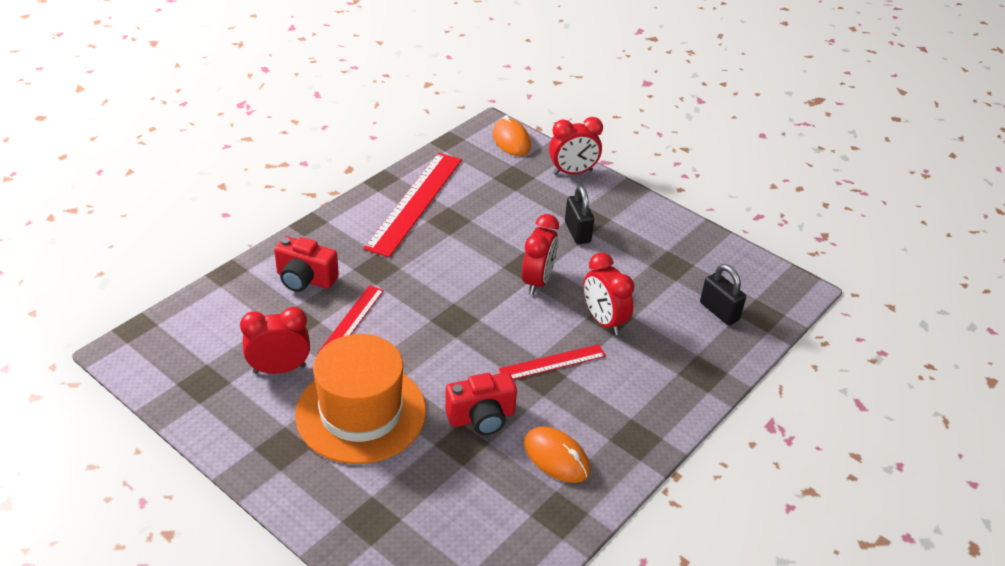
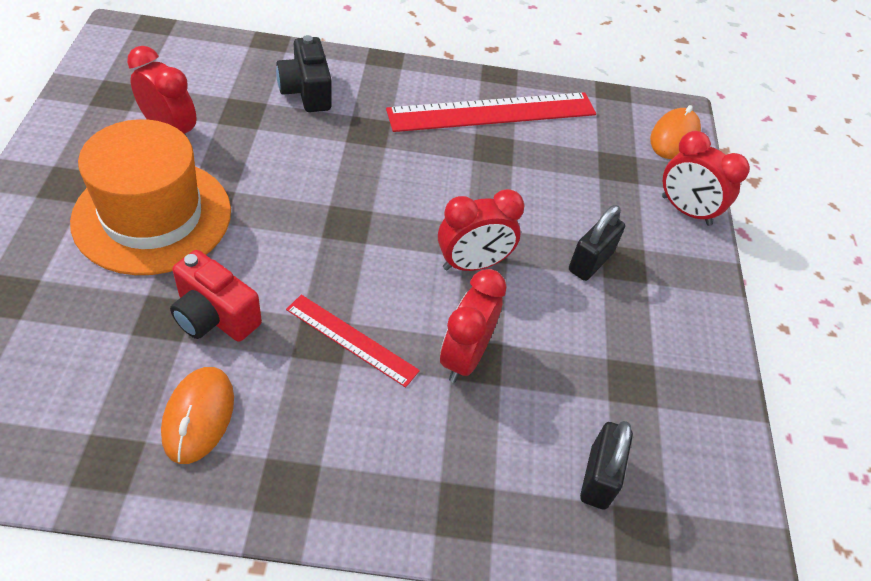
camera: 50 degrees right, 10 degrees up
(305, 279) = (306, 91): red camera -> black camera
(351, 321) = (277, 148): red ruler -> none

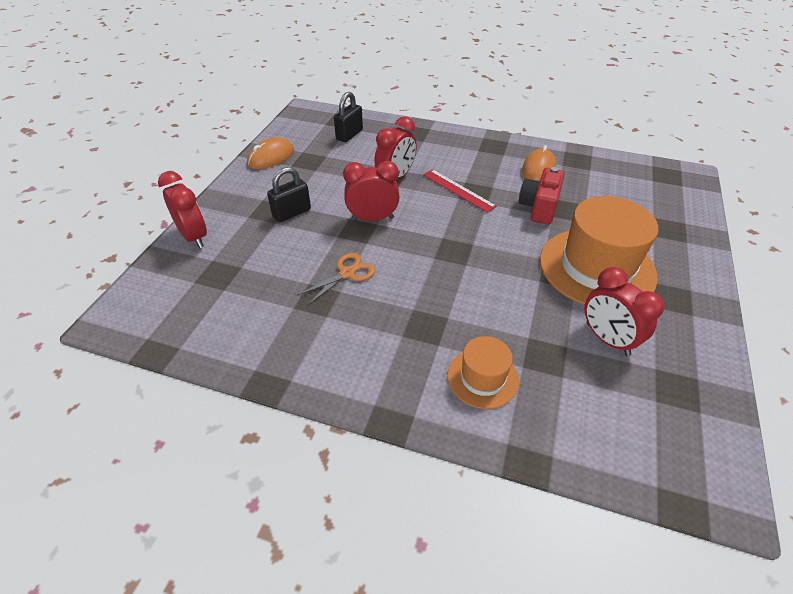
camera: 160 degrees left, 5 degrees down
(214, 316) = (539, 207): red camera -> red camera turned 120 degrees counterclockwise
(306, 91) = (482, 378): black camera -> orange hat
(473, 180) = (347, 273): none -> orange scissors
(492, 112) = (299, 336): red ruler -> none
(674, 137) = (142, 296): orange mouse -> orange mouse (271, 157)

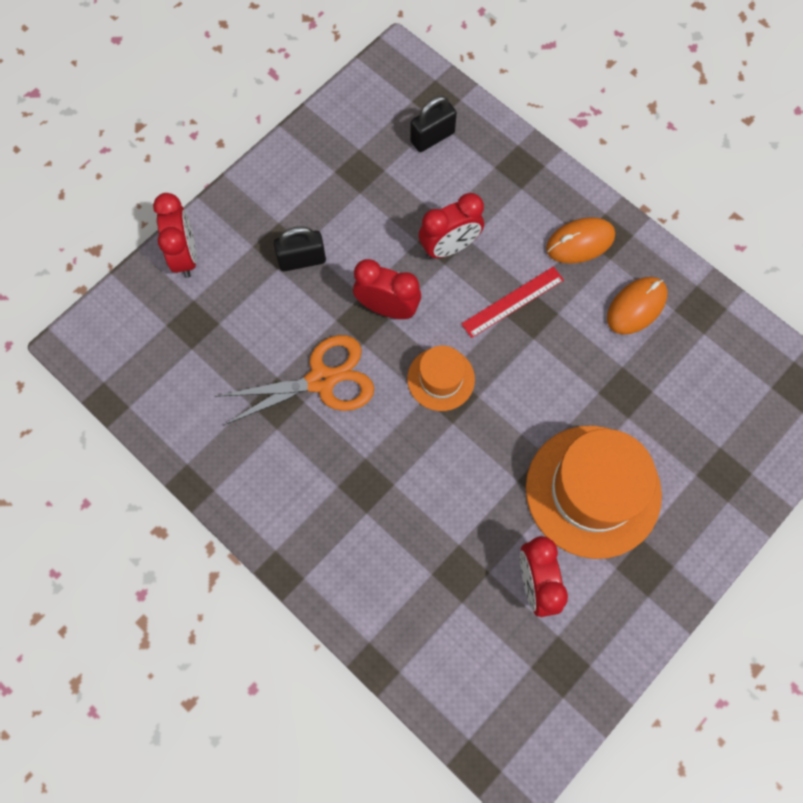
camera: 25 degrees right, 25 degrees up
(271, 157) = (317, 145): orange mouse -> orange mouse (580, 242)
(347, 273) = (322, 380): orange scissors -> orange scissors, size x1.68
(458, 190) = (512, 302): red ruler -> red ruler turned 75 degrees clockwise
(482, 378) = (386, 568): orange hat -> orange hat (441, 379)
(539, 207) = (591, 372): red camera -> none

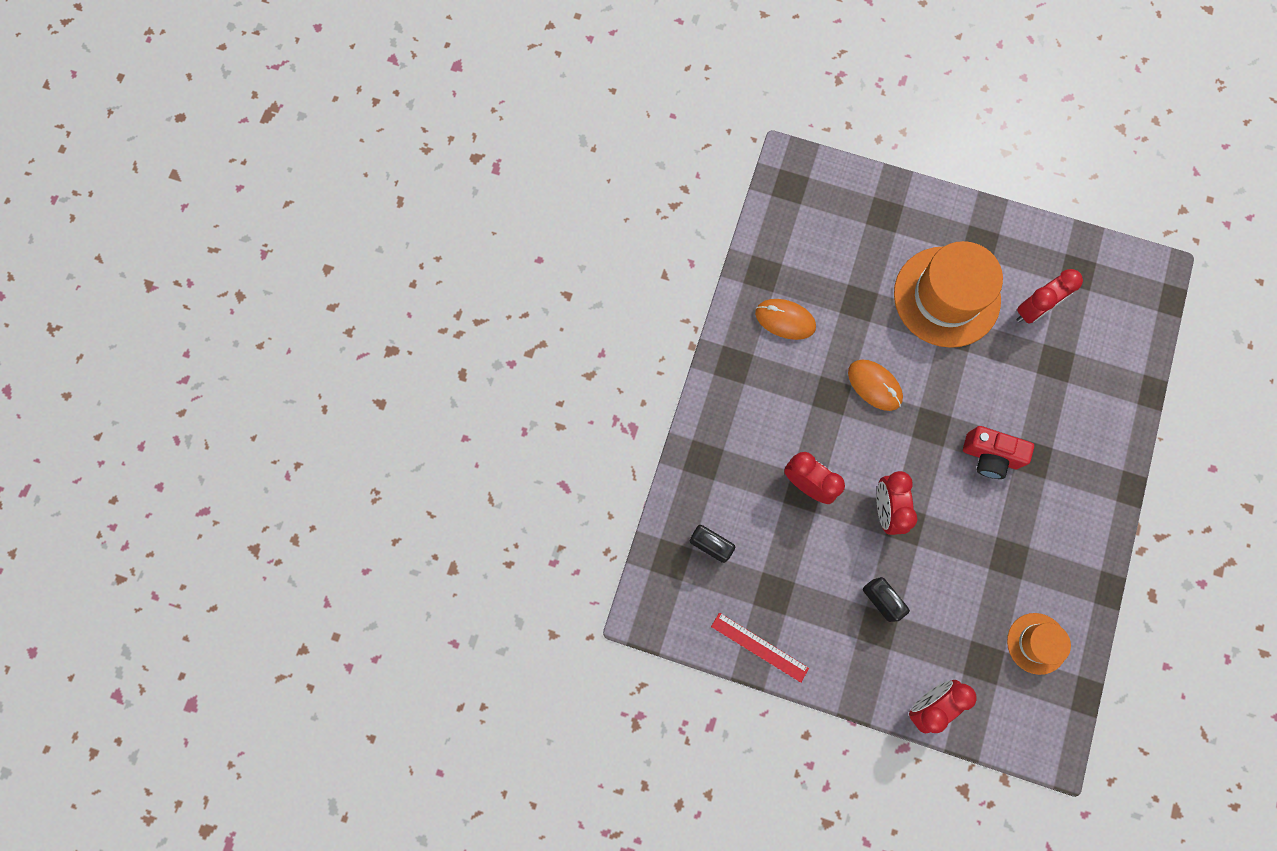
camera: 115 degrees left, 5 degrees up
(322, 380) = (972, 531): orange scissors -> none
(390, 440) = (990, 456): none -> red camera
(441, 379) = (922, 440): orange hat -> orange hat (1037, 643)
(512, 302) = (829, 414): red ruler -> red ruler (759, 647)
(580, 242) = (750, 383): orange mouse -> orange mouse (874, 385)

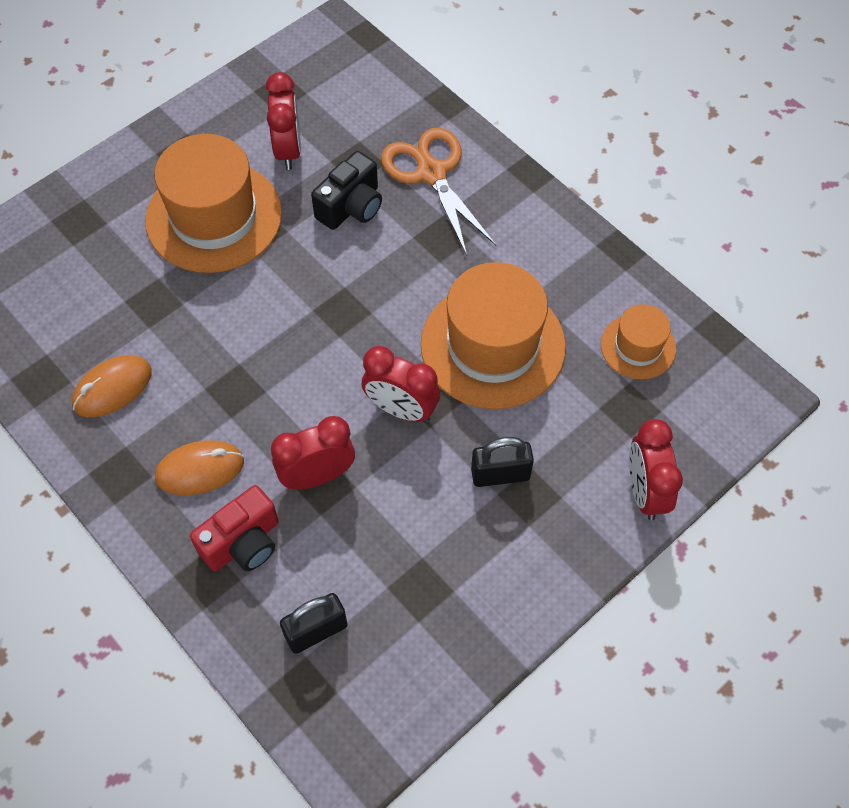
camera: 60 degrees left, 15 degrees down
(759, 647) = (474, 644): red ruler -> none
(874, 385) = (256, 340): orange mouse -> orange mouse (200, 469)
(972, 542) = (493, 345): none -> orange hat
(990, 456) = (412, 275): red camera -> red camera (243, 543)
(1016, 382) = (351, 207): none -> black camera
(1082, 419) = (431, 173): none -> orange scissors

